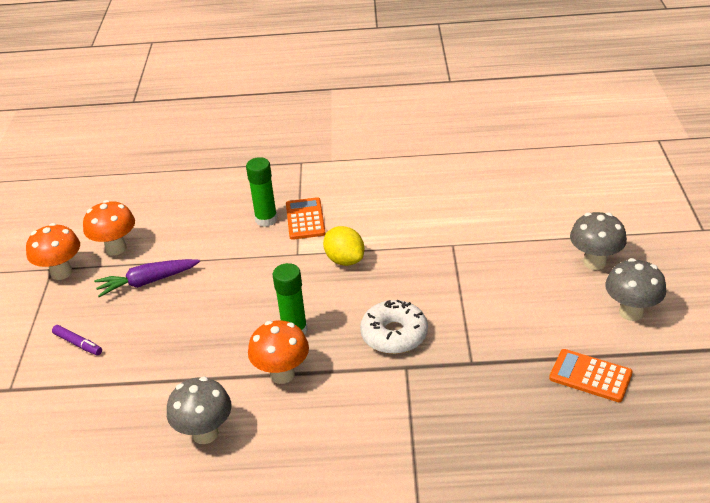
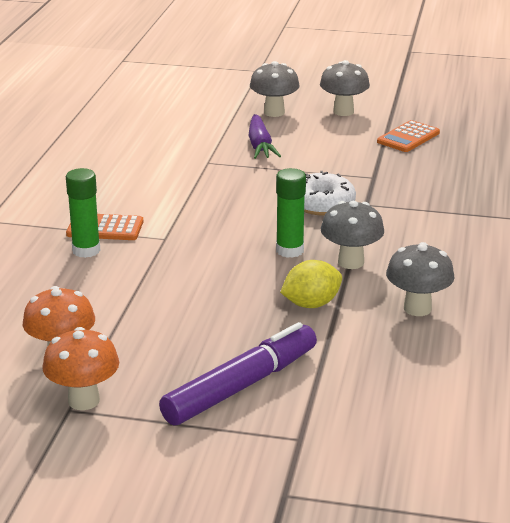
camera: 80 degrees left, 10 degrees down
(78, 343) = (240, 386): purple marker -> purple marker, size x2.33
(147, 282) = (151, 334): purple carrot -> purple carrot (260, 145)
(282, 374) = (351, 262): orange mushroom -> grey mushroom
(345, 260) = (194, 214): yellow lemon -> yellow lemon (311, 304)

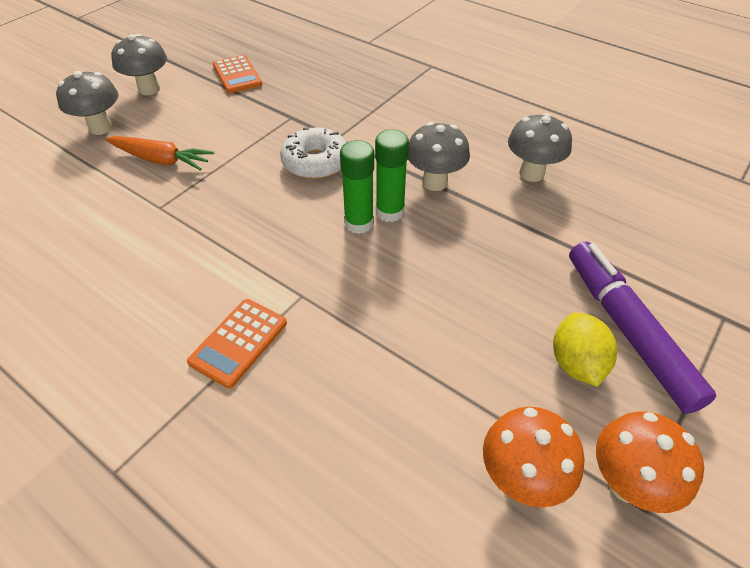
camera: 65 degrees left, 20 degrees up
(86, 250) = (280, 378): green glue stick -> green glue stick (359, 223)
(260, 145) = (161, 160): purple carrot -> orange carrot
(311, 304) = (496, 232): yellow lemon -> yellow lemon (576, 363)

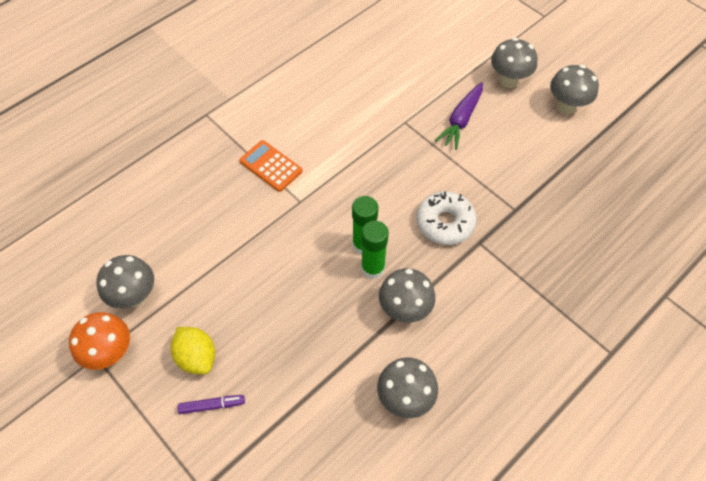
camera: 100 degrees right, 10 degrees up
(161, 160) = (461, 120): orange carrot -> purple carrot
(237, 75) = (590, 170): orange calculator -> none
(521, 479) = (135, 297): orange mushroom -> grey mushroom
(576, 363) = (197, 357): yellow lemon -> yellow lemon turned 45 degrees clockwise
(628, 331) = (211, 405): purple marker -> purple marker, size x0.43

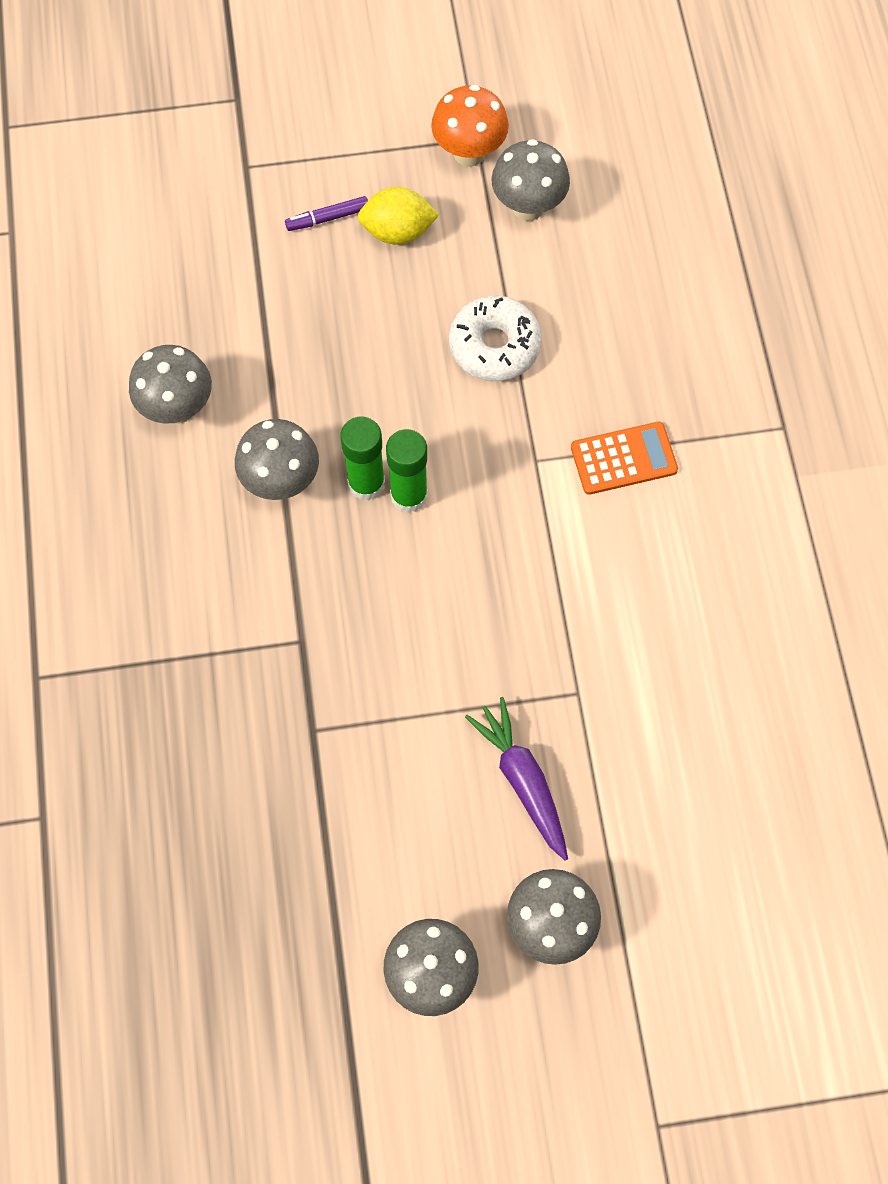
camera: 125 degrees right, 10 degrees up
(211, 405) = (328, 218): purple marker -> purple marker turned 45 degrees clockwise
(445, 223) = (364, 619): white donut -> white donut (494, 346)

